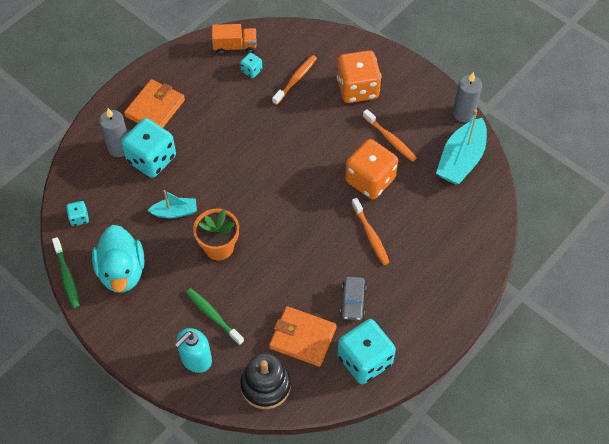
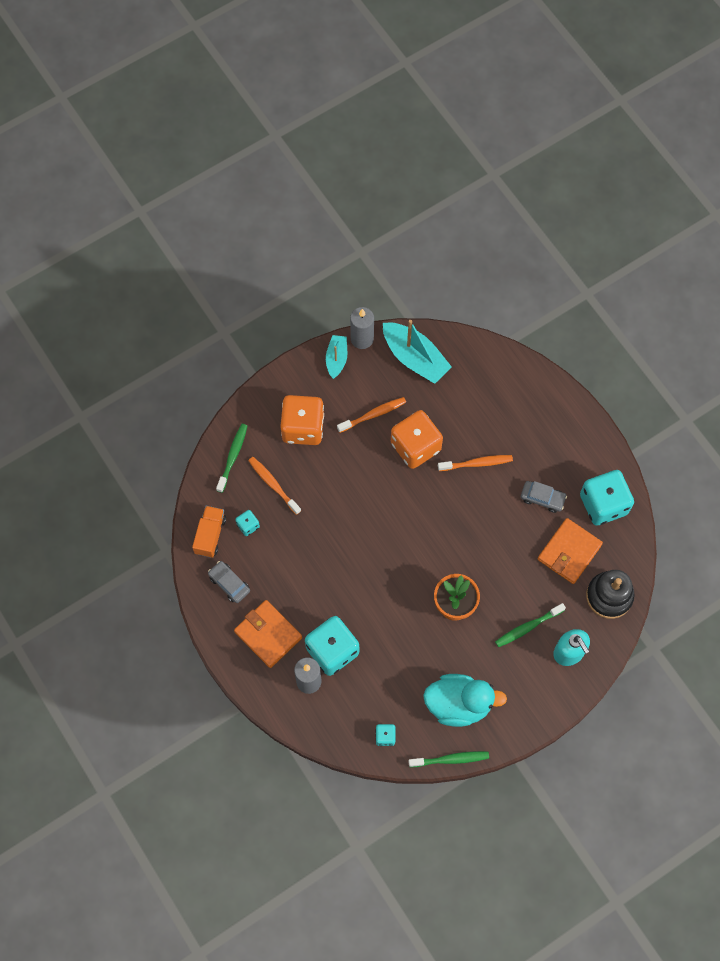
camera: 75 degrees left, 10 degrees up
(175, 212) = (403, 639): turquoise boat -> turquoise boat (336, 359)
(194, 70) = (229, 583): none -> grey car
(312, 45) = (233, 457): none -> green toothbrush

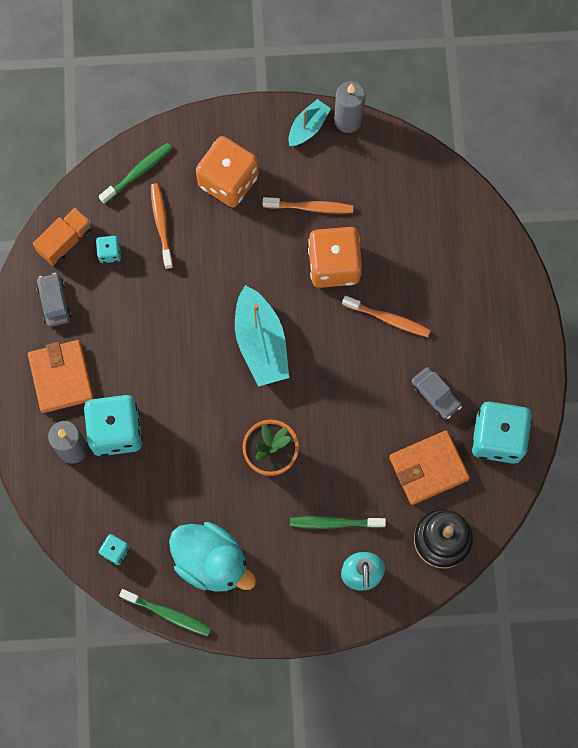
camera: 30 degrees right, 5 degrees up
(415, 358) = (391, 171): turquoise boat -> turquoise boat (261, 343)

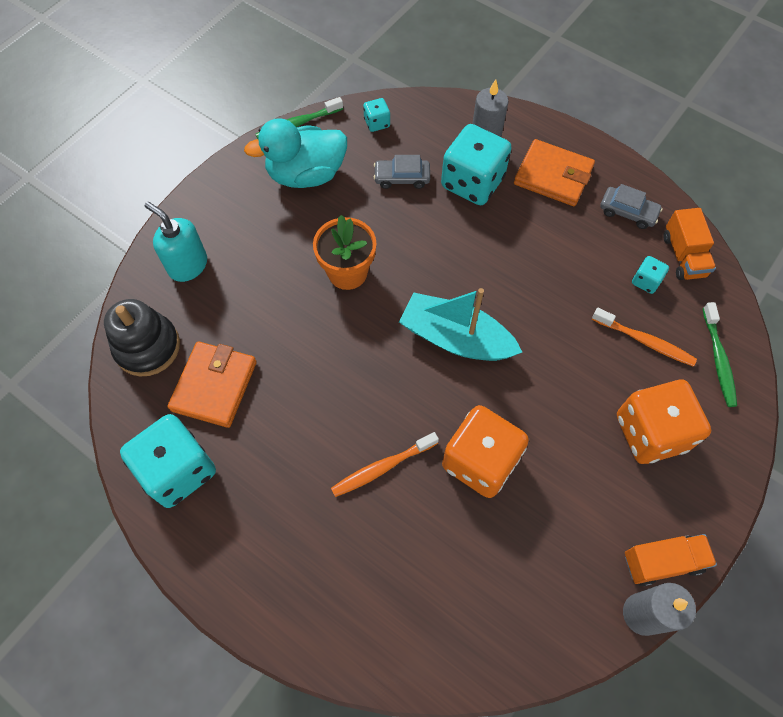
camera: 130 degrees right, 10 degrees down
(308, 127) = (662, 561): turquoise boat -> orange truck
(310, 207) = (562, 488): orange toothbrush -> none
(334, 523) = (247, 277): green toothbrush -> none
(435, 395) = (271, 448): grey car -> grey car (402, 178)

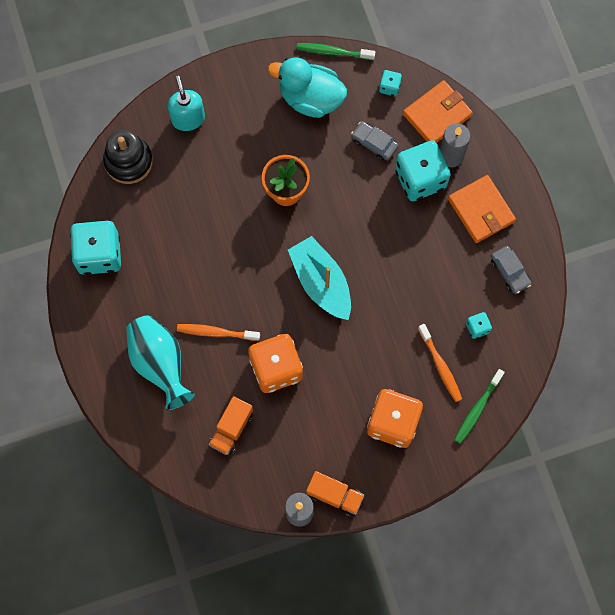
camera: 35 degrees right, 10 degrees up
(214, 386) = (152, 215): orange wallet -> orange wallet (437, 115)
(342, 550) = (160, 363): none -> turquoise vase
(683, 256) = (519, 328): orange truck -> orange truck (232, 429)

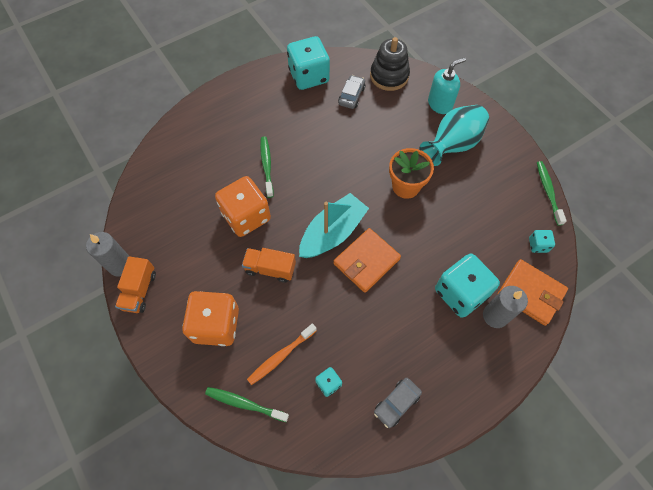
camera: 75 degrees right, 10 degrees down
(160, 363) = (231, 134): turquoise vase -> turquoise vase (452, 145)
(216, 332) = (267, 166): orange toothbrush -> green toothbrush
(232, 429) = (187, 196): orange truck -> orange truck (270, 269)
(310, 98) = (497, 184): turquoise duck -> none
(374, 143) = (478, 245): grey car -> grey car (351, 96)
(481, 210) = (450, 358): orange wallet -> orange wallet (366, 261)

